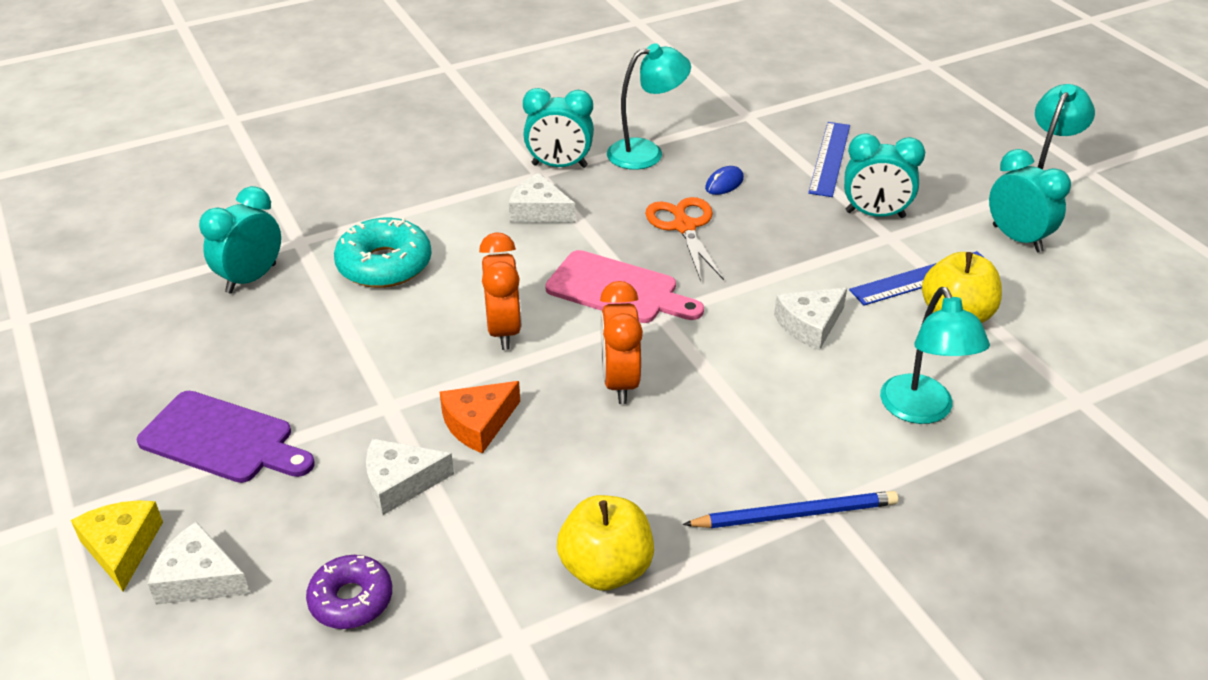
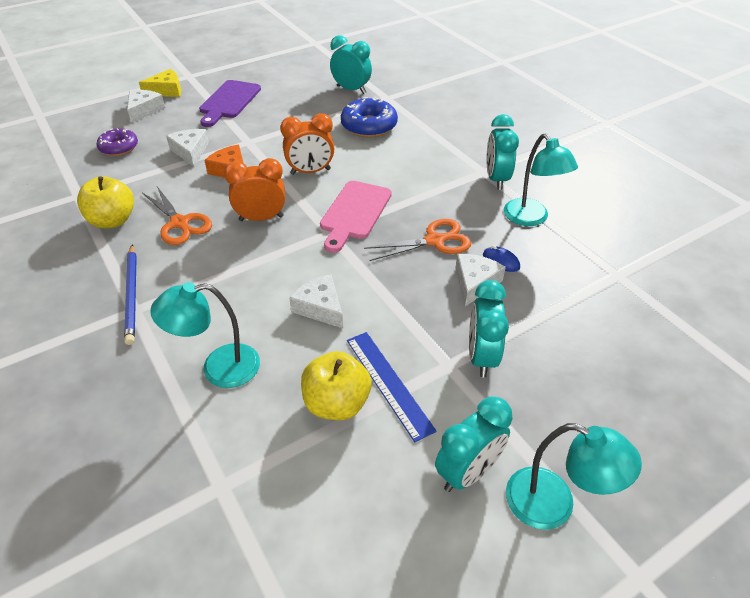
camera: 85 degrees right, 5 degrees up
(384, 265) = (369, 126): turquoise donut -> blue donut
(539, 211) = (437, 175): white cheese -> white cheese (475, 283)
(623, 476) = (180, 223): none -> orange scissors
(829, 158) = (566, 328): blue ruler -> none

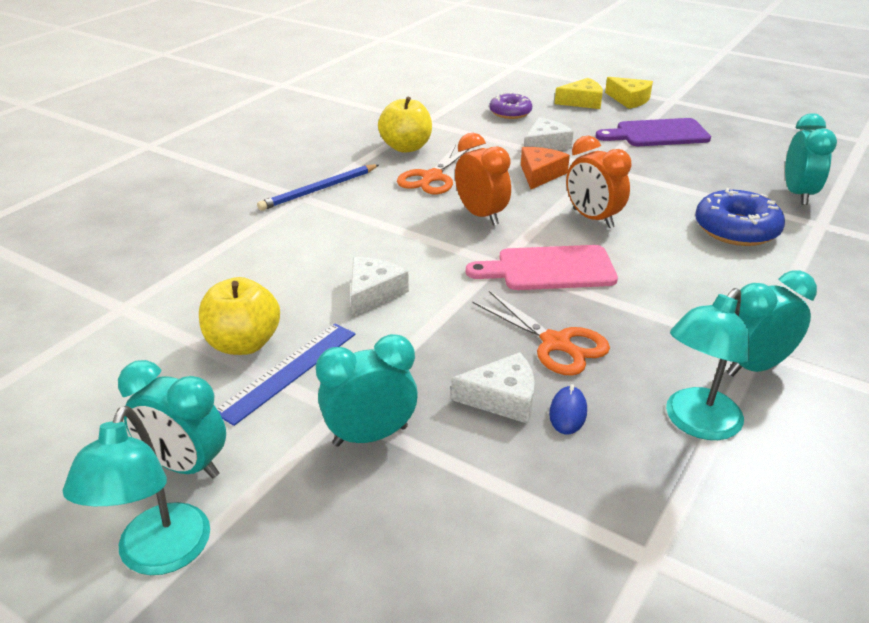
camera: 65 degrees right, 10 degrees down
(144, 110) = (582, 102): white cheese -> yellow cheese
(219, 368) = (255, 262): turquoise lamp -> none

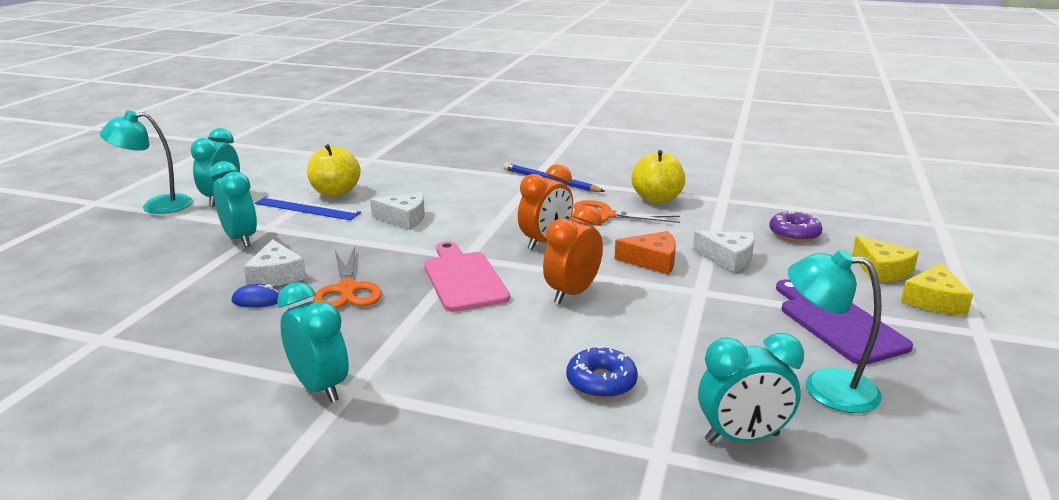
camera: 75 degrees right, 10 degrees down
(556, 343) = (347, 290): orange scissors -> orange scissors turned 45 degrees counterclockwise
(696, 423) = (238, 355): turquoise lamp -> turquoise lamp (825, 387)
(736, 229) = (601, 382): blue donut -> blue donut, size x0.66

